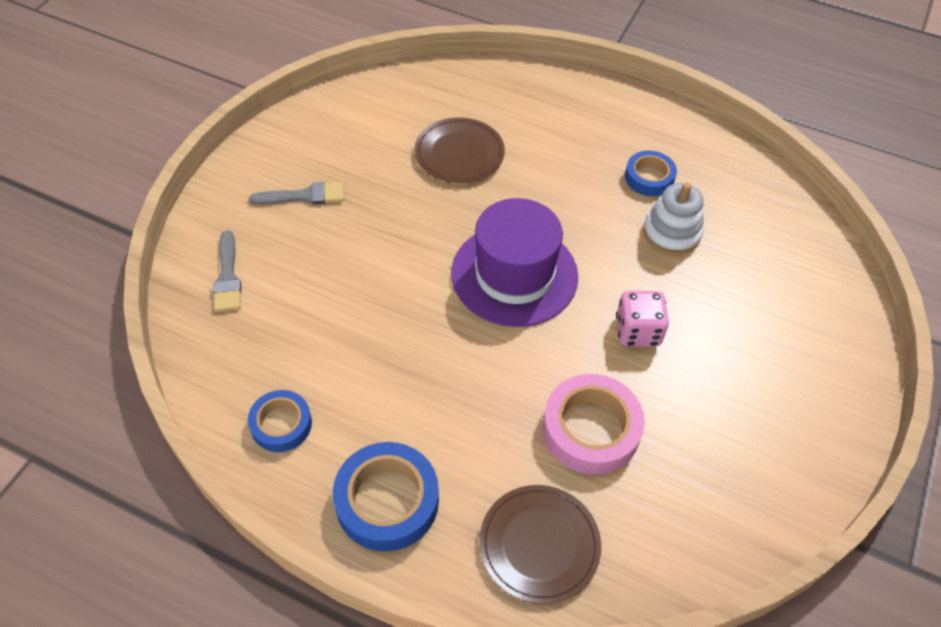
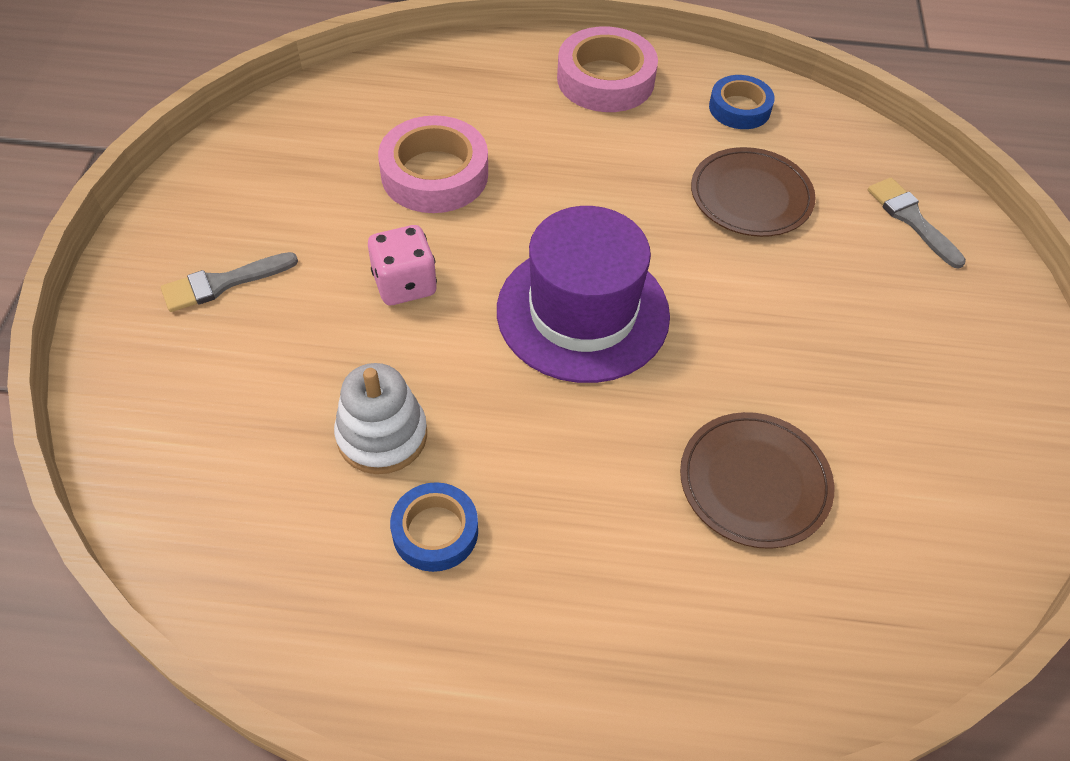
camera: 160 degrees right, 0 degrees up
(304, 196) = (916, 342): grey brush -> grey brush (223, 283)
(387, 501) = (605, 79): blue tape -> pink tape
(539, 544) = (456, 81): brown plate -> brown plate (751, 196)

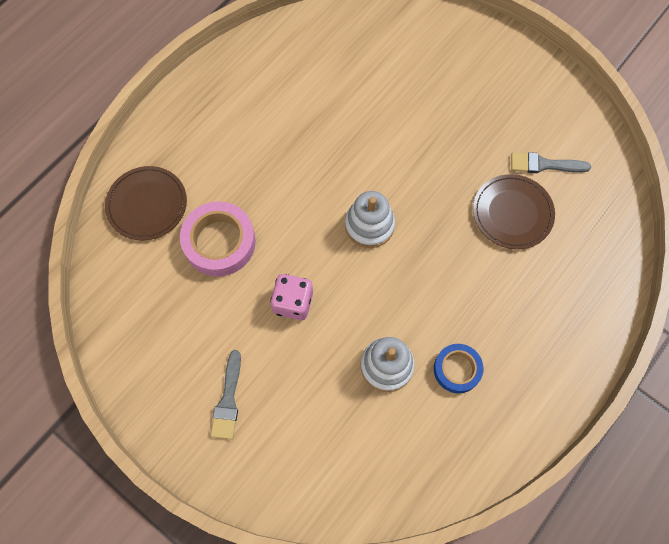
camera: 55 degrees left, 15 degrees up
(582, 312) = (369, 225): purple hat -> white stacking toy
(605, 79) = (206, 107): pink tape -> none
(739, 108) = (279, 56): blue tape -> none
(751, 196) = (345, 95): brown plate -> brown plate (147, 204)
(912, 219) = (409, 35): grey brush -> grey brush (544, 164)

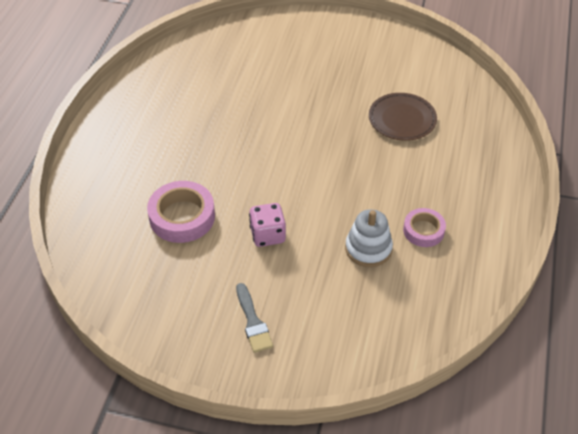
camera: 25 degrees left, 20 degrees down
(147, 204) = (104, 213): brown plate -> none
(369, 225) = (298, 163): white stacking toy -> none
(457, 369) = (423, 230): blue tape -> pink tape
(544, 164) = (406, 82): grey brush -> none

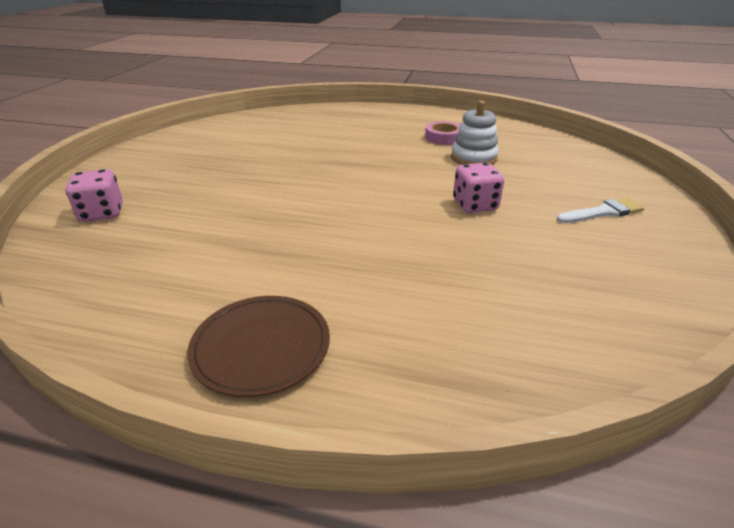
camera: 90 degrees left, 15 degrees down
(182, 217) = (464, 266): pink tape -> none
(253, 321) = (602, 212): grey brush -> white brush
(260, 40) = (102, 213): none -> pink dice
(402, 119) = (297, 140): brown plate -> brown plate (261, 346)

